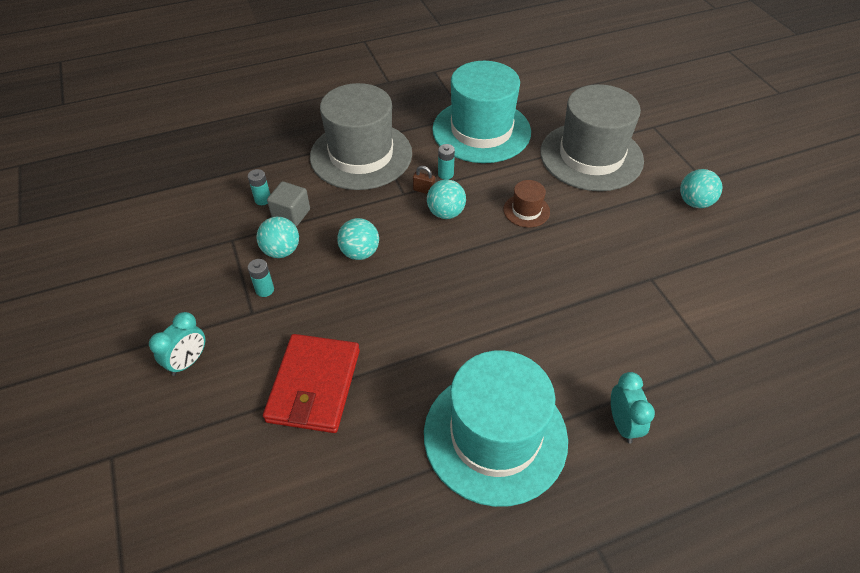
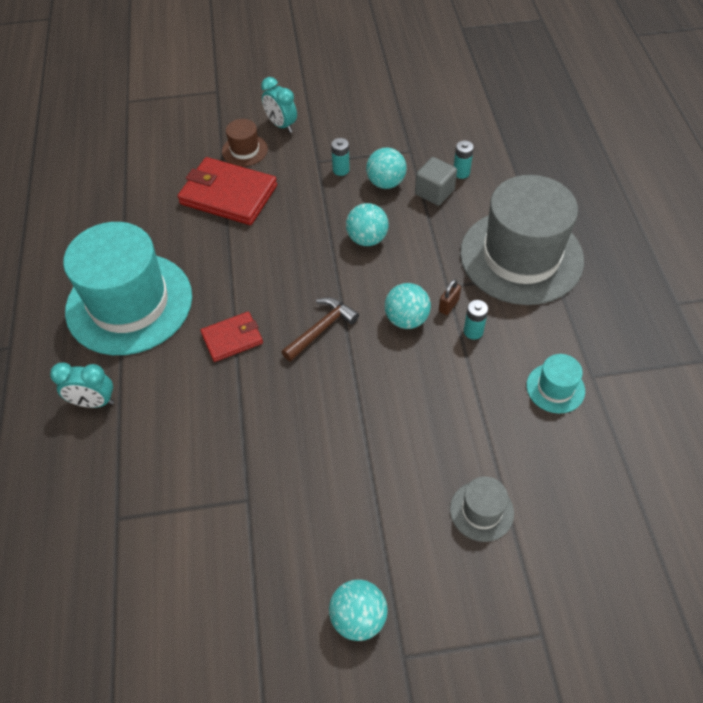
camera: 105 degrees right, 5 degrees up
(474, 265) = (321, 329): none -> brown hammer
(481, 131) = (555, 388): turquoise hat -> turquoise hat, size x0.42
(507, 328) = (232, 338): none -> red wallet
(526, 210) = (391, 400): brown hat -> brown hat (244, 150)
(591, 156) = (481, 511): grey hat -> grey hat, size x0.42

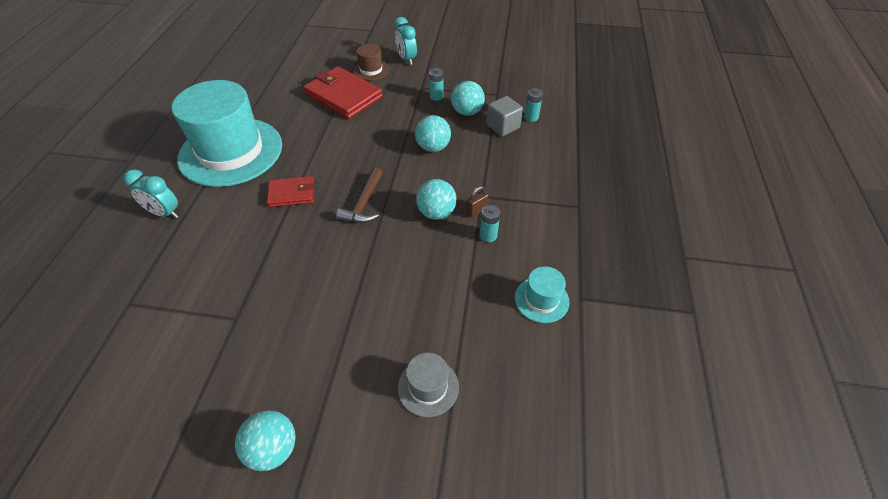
camera: 15 degrees right, 5 degrees down
(321, 329) = (364, 203): brown hammer -> brown hammer turned 135 degrees clockwise
(521, 256) = (555, 188): grey hat -> none

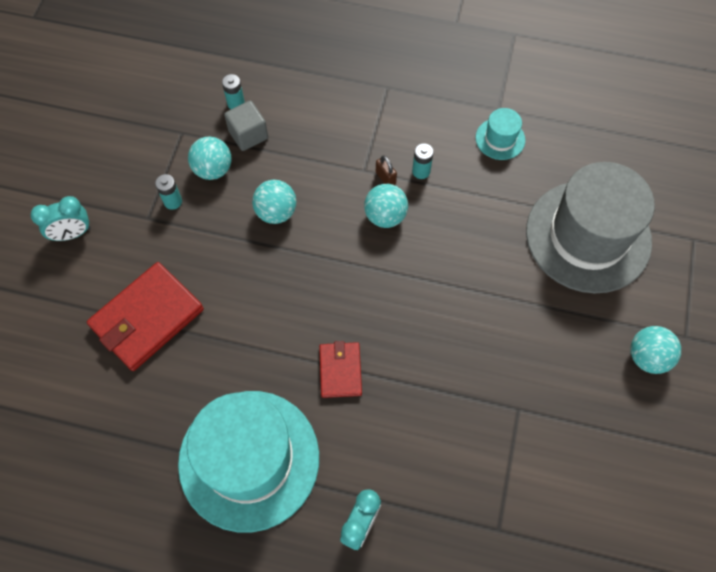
camera: 85 degrees left, 15 degrees up
(364, 203) = (364, 289): brown hammer -> none
(371, 70) = (89, 282): brown hat -> none
(428, 387) = (588, 236): grey hat -> grey hat, size x2.37

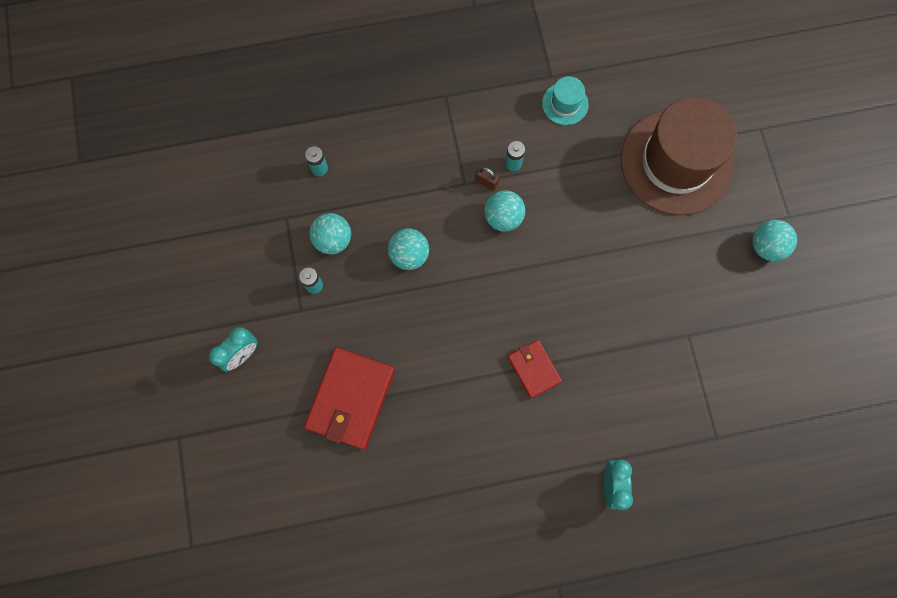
camera: 25 degrees left, 10 degrees up
(248, 135) = (346, 193): grey cube -> none
(249, 459) = (499, 476): turquoise hat -> none
(588, 236) = (676, 162): grey hat -> brown hat

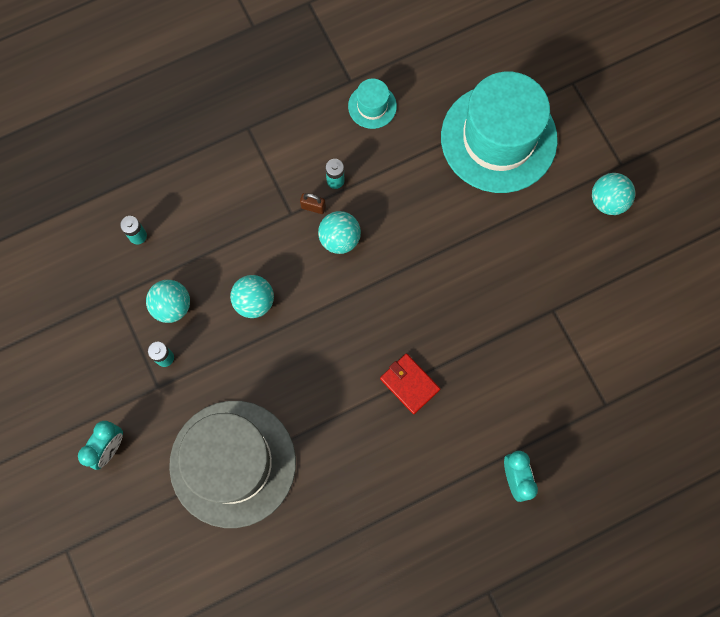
camera: 15 degrees left, 0 degrees up
(350, 399) = (233, 463): red wallet -> grey hat
(676, 162) = (498, 138): brown hat -> turquoise hat

